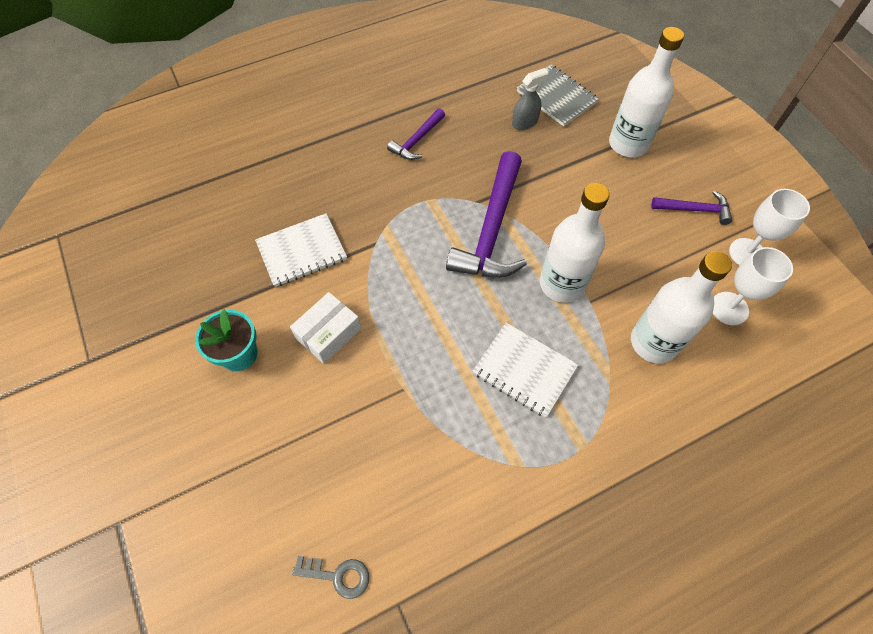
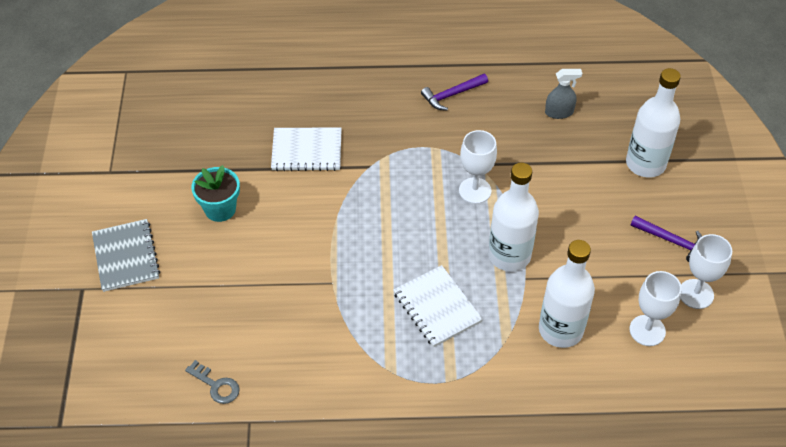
camera: 25 degrees right, 10 degrees down
(328, 333) = (295, 220): white box -> none
(492, 229) = (475, 190): purple hammer -> white goblet
(556, 97) = (603, 100): grey notebook -> grey notebook (126, 256)

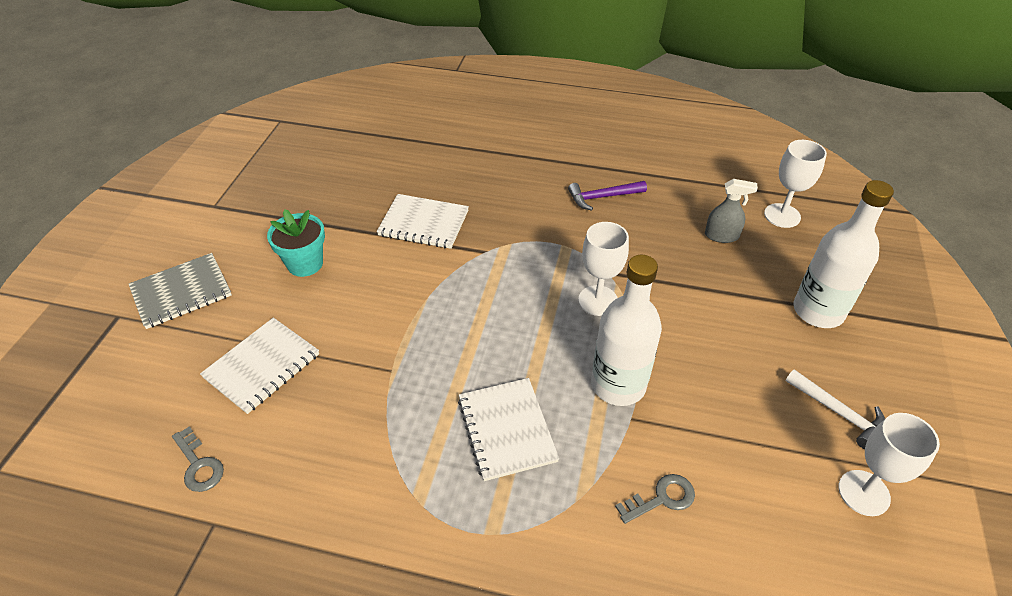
camera: 15 degrees right, 5 degrees down
(126, 256) = (181, 292): grey notebook -> grey notebook turned 60 degrees clockwise
(227, 302) = (262, 366): none -> white notebook
(560, 330) = (661, 498): white bottle -> grey key
(647, 330) = (784, 529): white goblet -> white goblet (782, 215)
(671, 241) = (838, 412): purple hammer -> white hammer

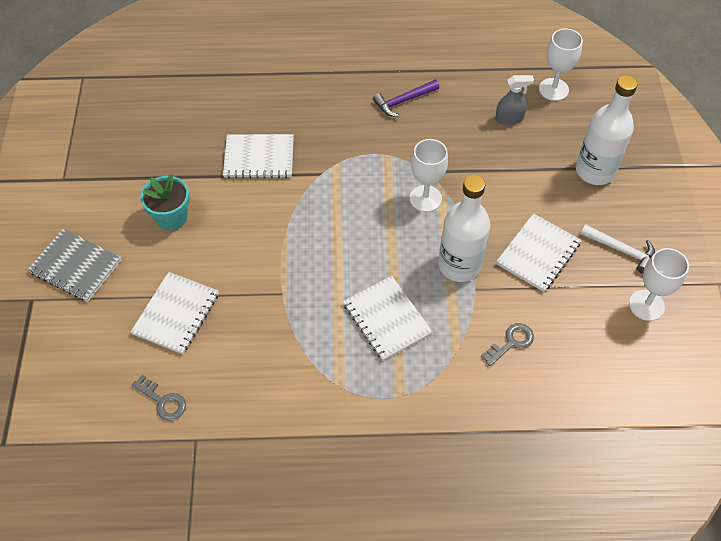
camera: 15 degrees left, 10 degrees up
(181, 292) = (76, 266): grey notebook -> grey notebook turned 75 degrees clockwise
(723, 393) = (538, 253): none -> white notebook

